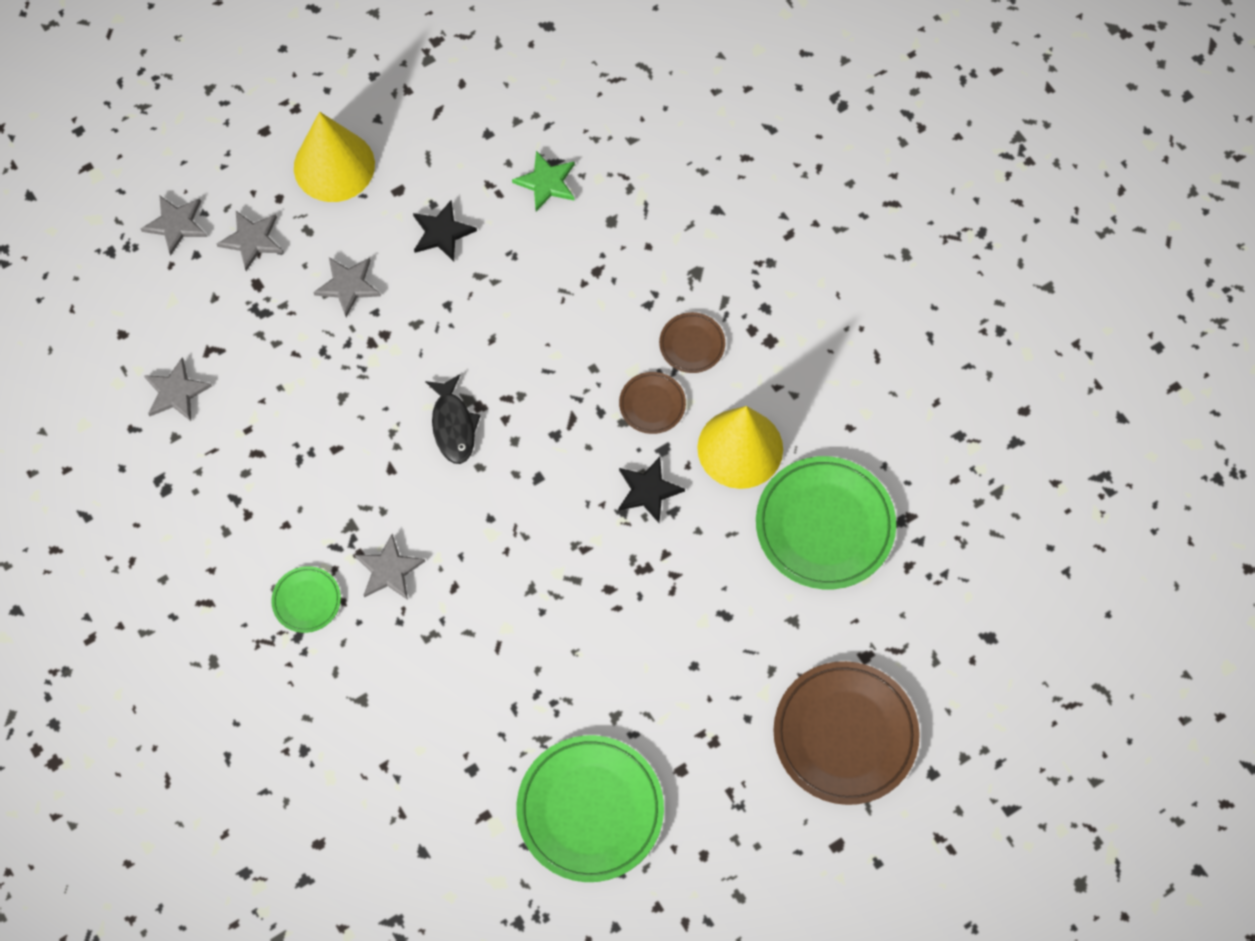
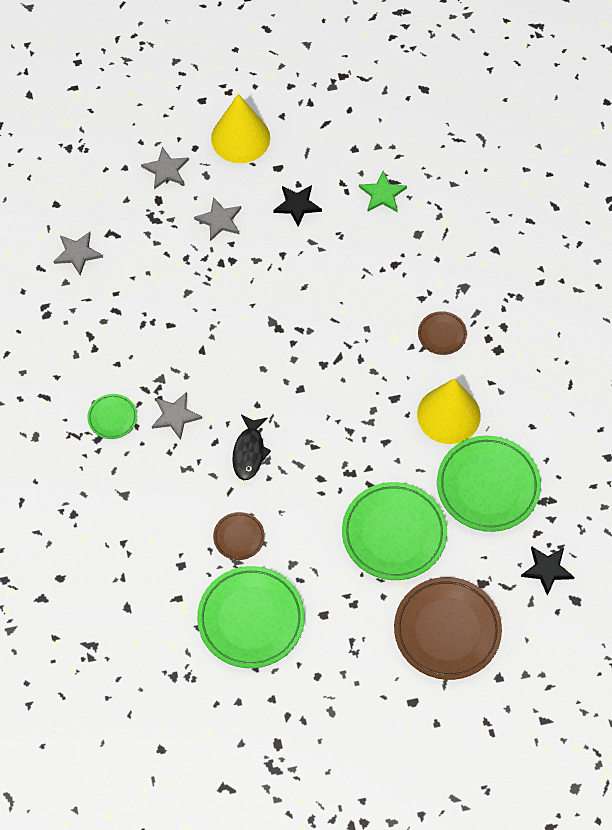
camera: 20 degrees right, 5 degrees down
(176, 224) = (119, 144): grey star -> none
(453, 426) = (255, 335): black fish -> black fish (249, 452)
(648, 490) = (373, 422): black star -> black star (547, 569)
(652, 404) = (398, 366): brown plate -> brown plate (239, 537)
(730, 630) = (394, 533): none -> green plate

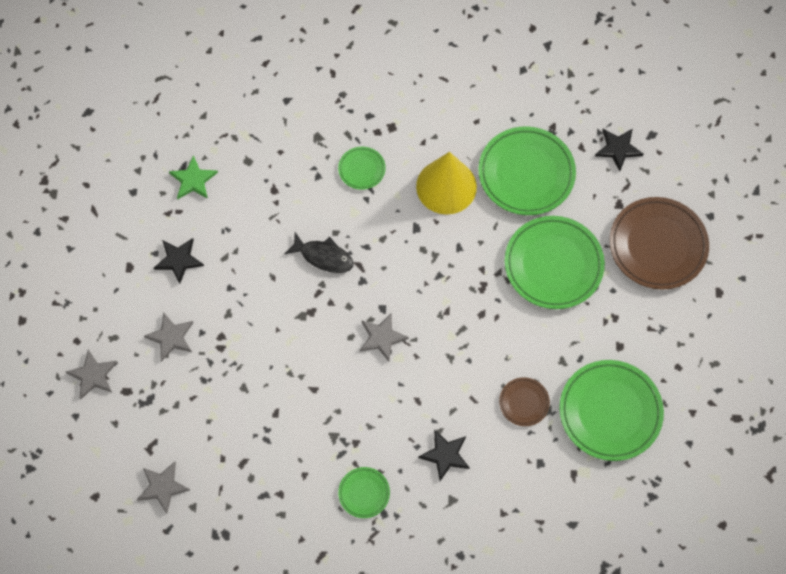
camera: 75 degrees left, 5 degrees up
(167, 479) = (445, 455): none -> black star
(175, 416) = (379, 431): grey star -> grey star (382, 337)
(240, 138) = (81, 294): yellow cone -> none
(249, 452) = (437, 371): black fish -> black fish (323, 256)
(442, 334) = (362, 169): brown plate -> green plate

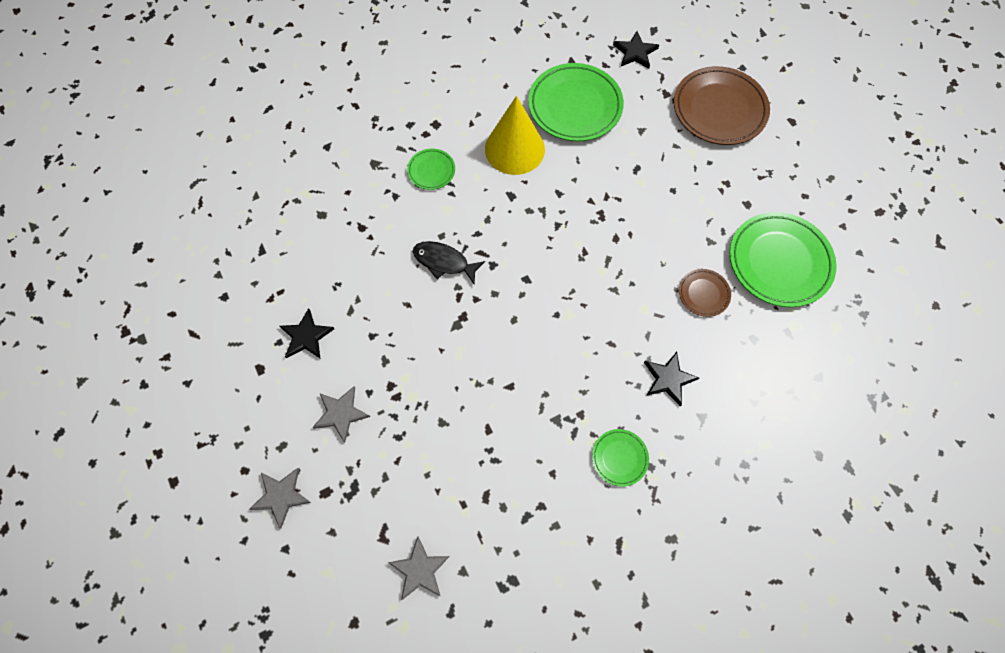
camera: 30 degrees left, 0 degrees up
(193, 180) = (278, 256): green star -> none
(323, 256) = (444, 262): black fish -> black fish turned 150 degrees counterclockwise
(382, 337) = (542, 305): grey star -> none
(553, 264) = (647, 166): green plate -> none

